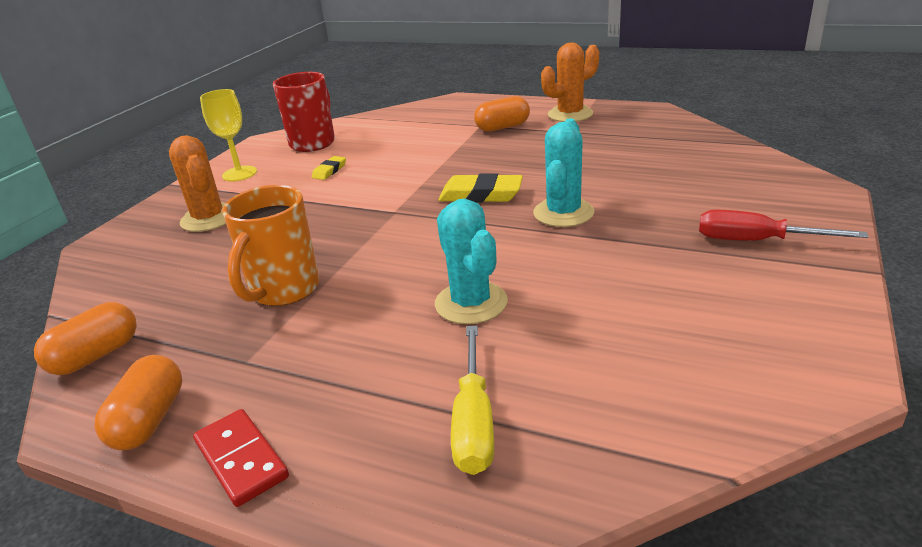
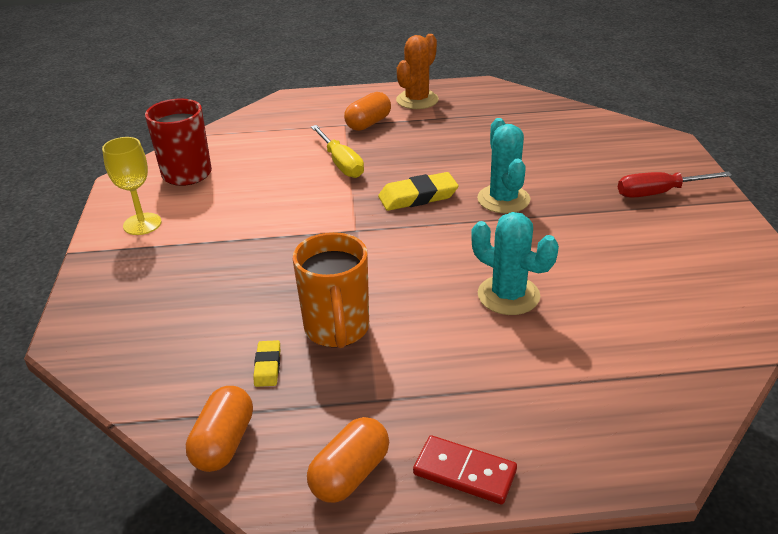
camera: 30 degrees left, 5 degrees up
(149, 420) = (350, 474): orange capsule -> orange capsule turned 60 degrees clockwise
(209, 218) = (169, 280): orange cactus -> none
(329, 171) = (242, 201): yellow eraser -> yellow eraser (268, 366)
(474, 422) = (601, 383): yellow screwdriver -> yellow screwdriver (341, 163)

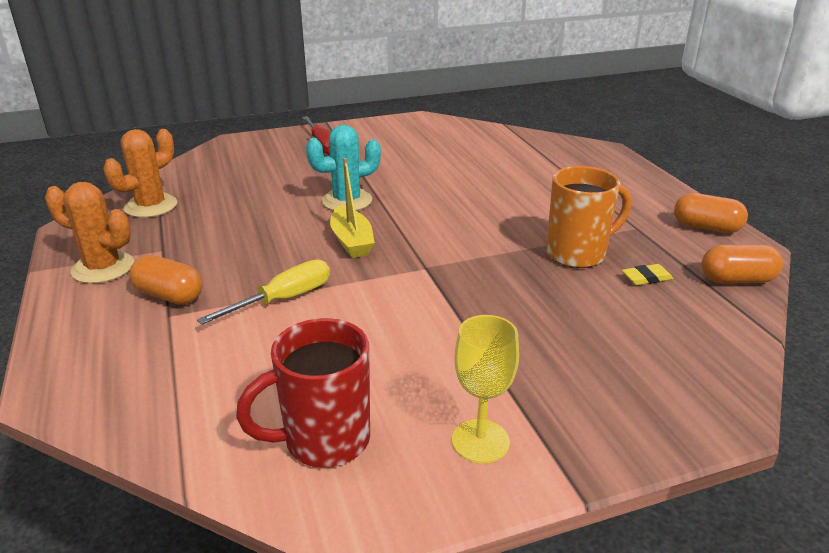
camera: 105 degrees left, 5 degrees down
(418, 196) = (351, 241): yellow eraser -> yellow boat
(464, 472) = (665, 194): red domino -> none
(508, 295) = (487, 191): turquoise cactus -> none
(514, 109) = (151, 206): none -> orange cactus

